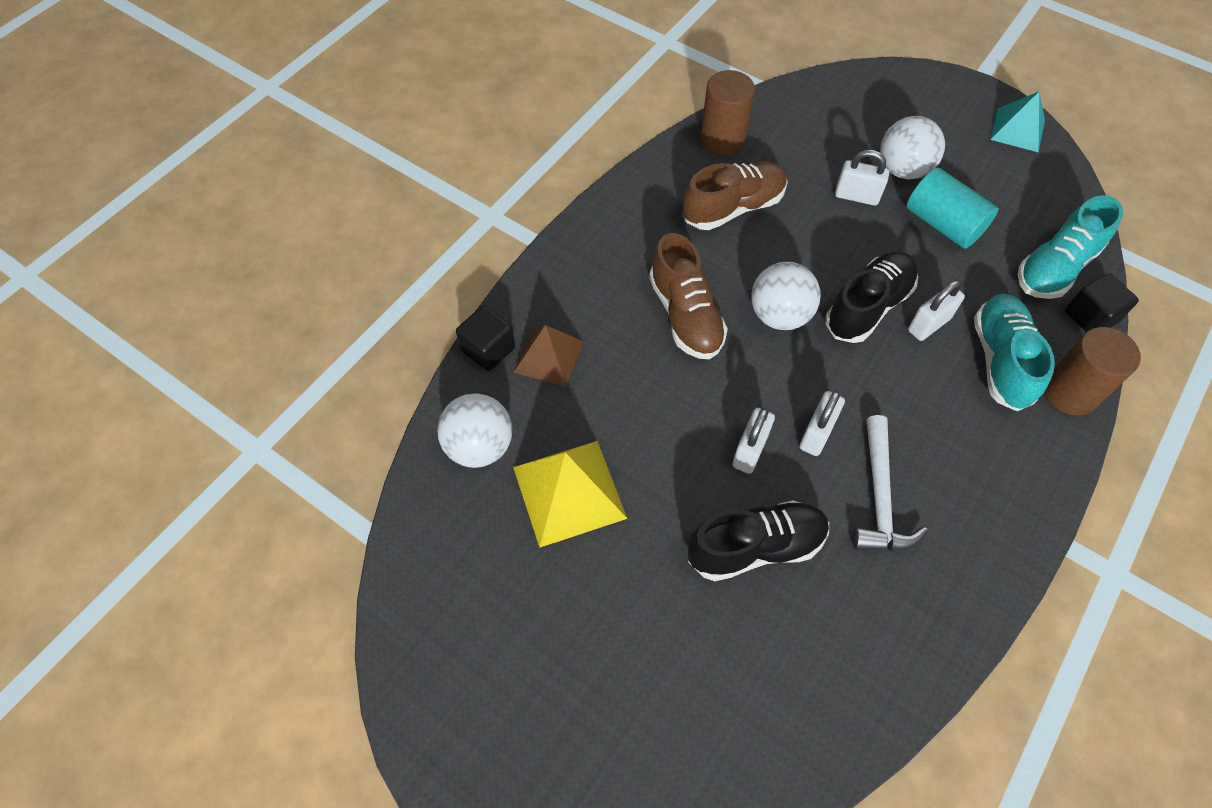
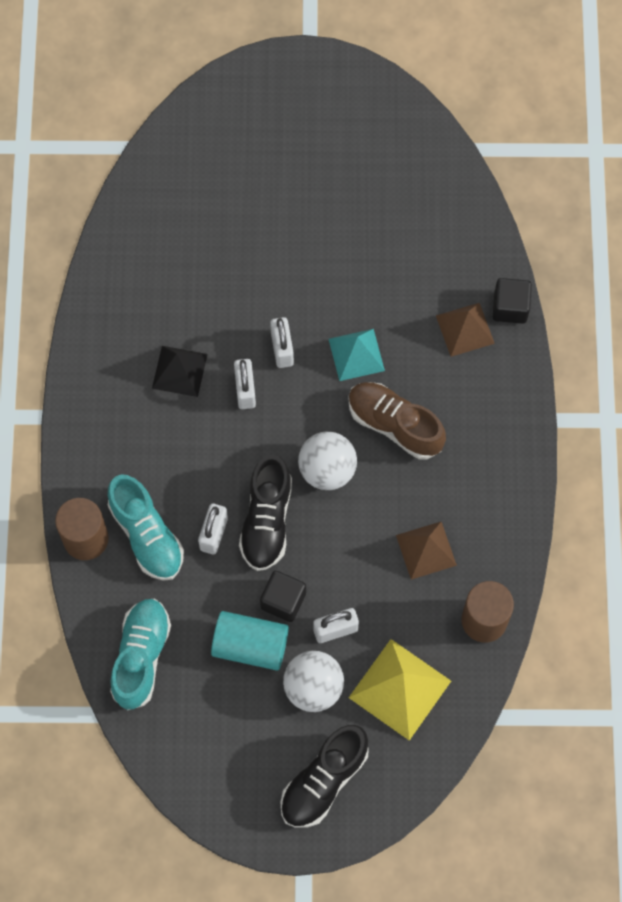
camera: 145 degrees right, 10 degrees up
(479, 446) = (457, 239): white ball -> none
(569, 492) = (377, 247): yellow pyramid -> yellow pyramid (400, 689)
(733, 208) = (426, 550): brown shoe -> brown pyramid
(755, 547) = (238, 287): black shoe -> black shoe (324, 781)
(879, 497) = (179, 371): white hammer -> black pyramid
(1017, 129) = (238, 808): turquoise pyramid -> turquoise pyramid (356, 354)
(1090, 317) = (95, 622): black cube -> black cube (283, 601)

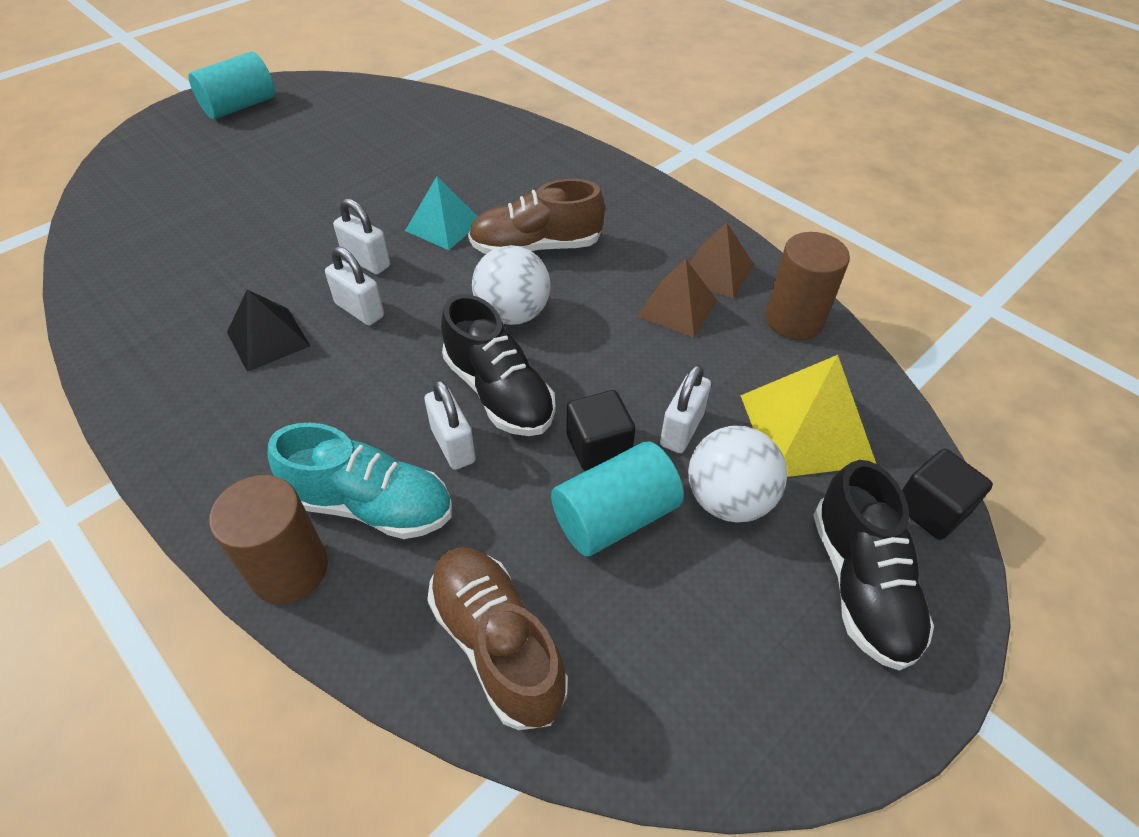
camera: 45 degrees left, 20 degrees down
(141, 657) = (497, 644): turquoise shoe -> brown shoe
(327, 94) = (240, 106): none -> turquoise cylinder
(465, 329) = (518, 162): brown pyramid -> brown pyramid (716, 272)
(510, 307) = (538, 134): black cube -> black cube (930, 509)

